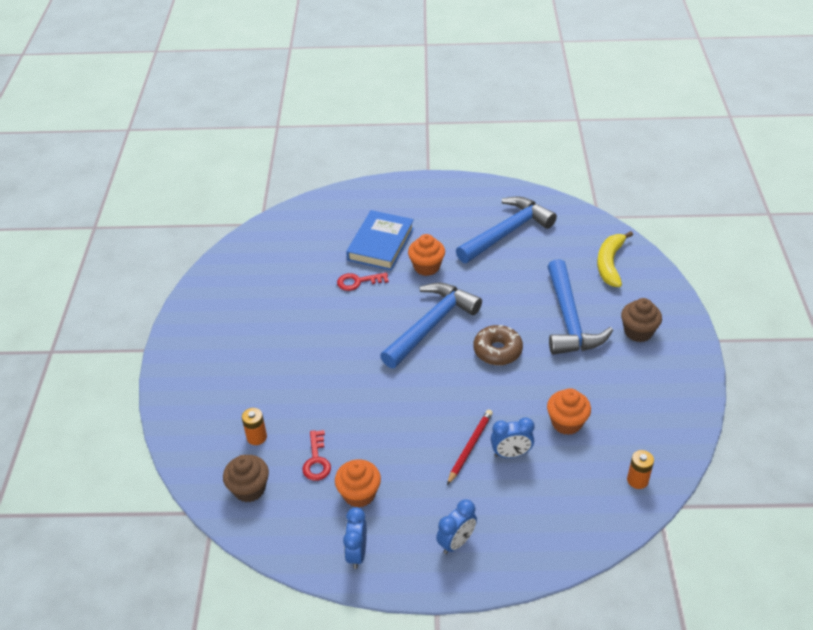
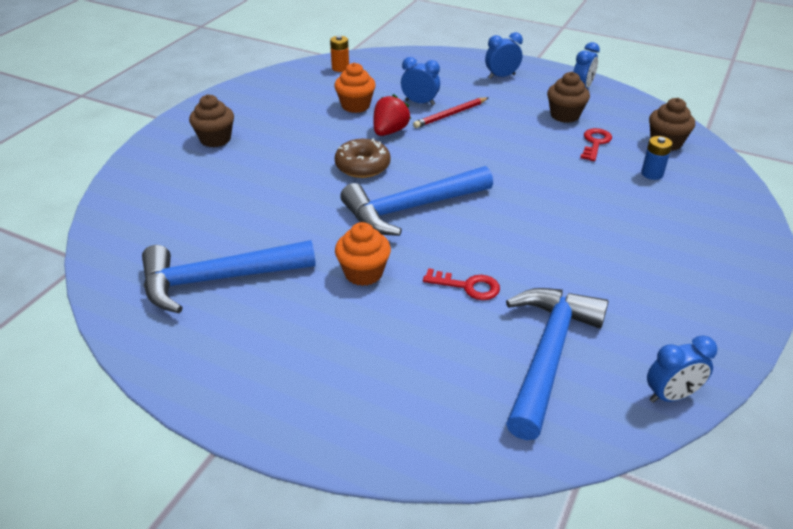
camera: 155 degrees left, 5 degrees down
(223, 262) = (671, 396): none -> blue clock
(256, 437) = (652, 174): orange battery -> blue battery
(359, 494) = (565, 115): orange cupcake -> brown cupcake
(381, 244) = (402, 329): blue book -> none
(507, 400) = (389, 131): none -> red strawberry
(569, 319) = (264, 168): blue hammer -> blue hammer (548, 355)
(610, 264) = (153, 201): yellow banana -> none

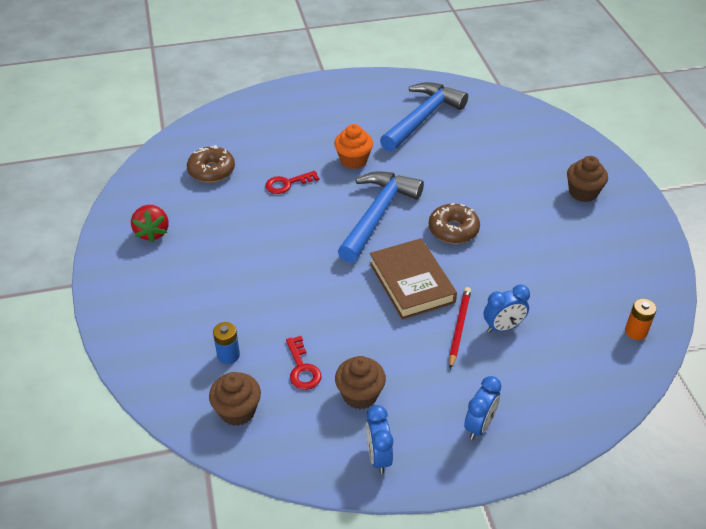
camera: 140 degrees right, 5 degrees up
(355, 106) = (546, 288): orange cupcake -> none
(389, 131) = (480, 275): red strawberry -> red strawberry (152, 232)
(449, 151) = (411, 283): none -> brown book
(548, 355) = (211, 171): blue hammer -> brown donut
(671, 396) = (135, 183): blue clock -> none

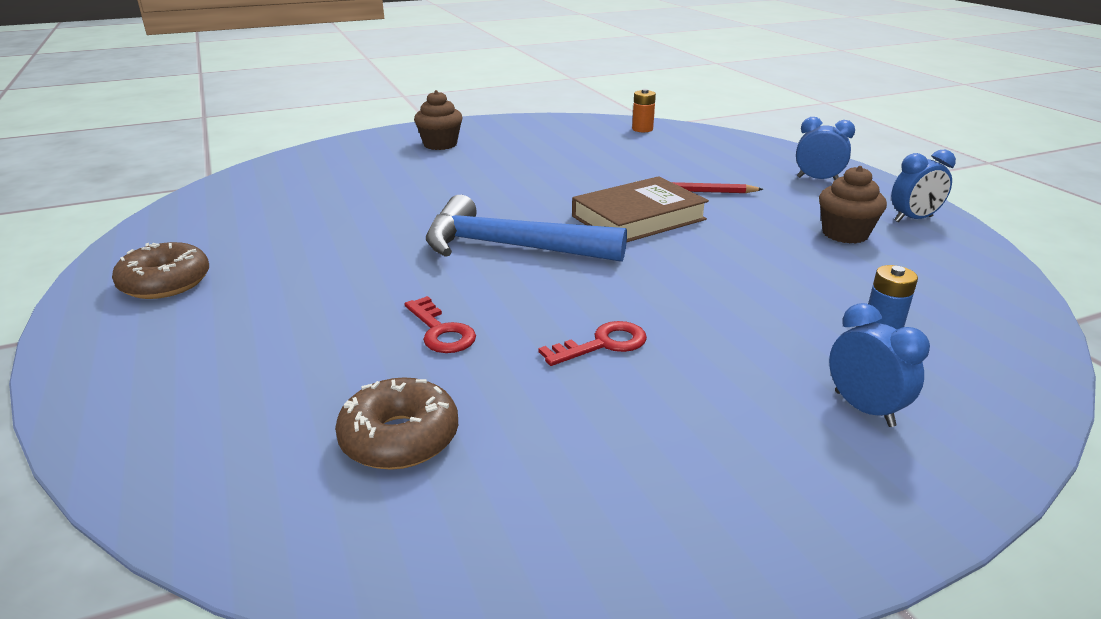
camera: 100 degrees left, 15 degrees down
(152, 232) = (648, 489): red strawberry -> none
(237, 411) = (964, 308): brown cupcake -> none
(302, 368) = (843, 271): red key -> red key (602, 344)
(353, 160) = (369, 276): orange cupcake -> none
(422, 118) = (258, 230): blue hammer -> none
(453, 230) = (526, 200): brown donut -> brown donut (165, 283)
(503, 327) = (677, 173): blue clock -> blue clock (864, 409)

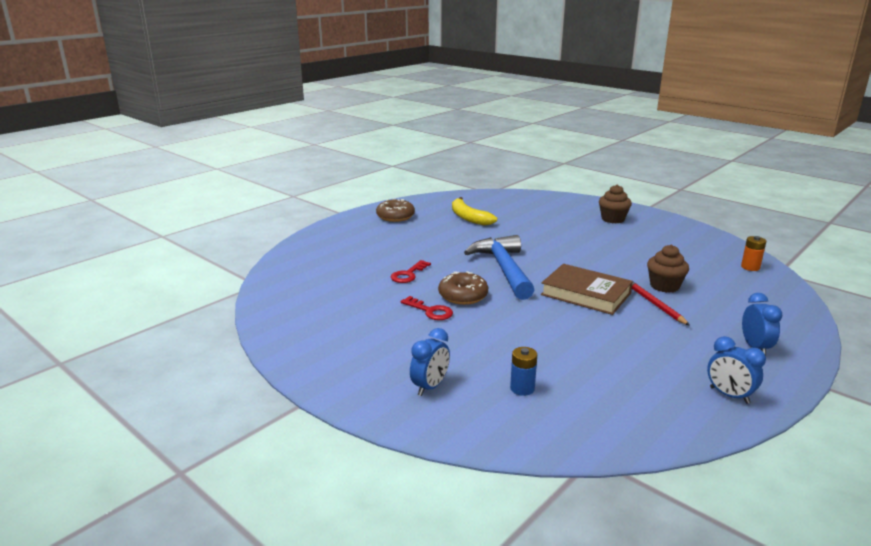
camera: 65 degrees right, 5 degrees down
(286, 223) = (468, 218): none -> yellow banana
(400, 438) = (331, 287): brown donut -> brown donut (463, 296)
(845, 234) = (656, 367): brown cupcake -> brown cupcake (664, 286)

